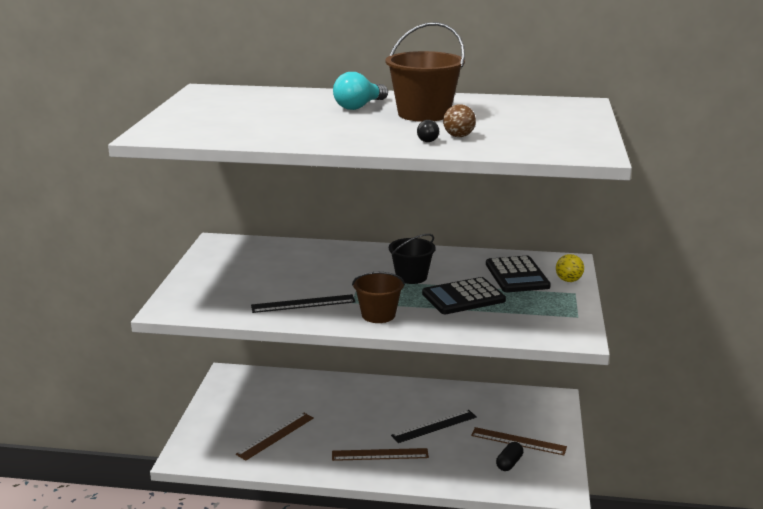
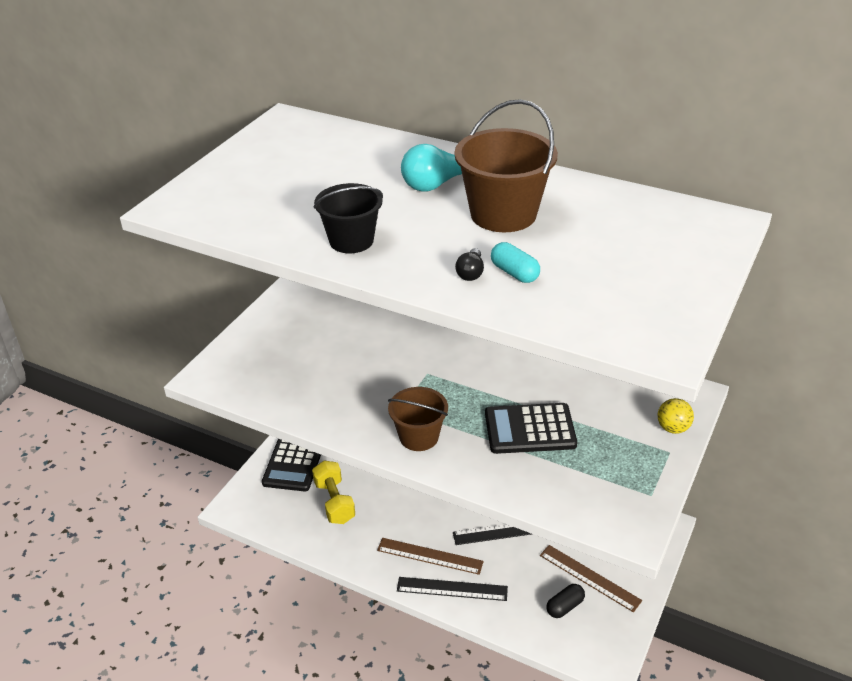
camera: 20 degrees right, 15 degrees up
(275, 436) = (334, 502): brown ruler -> yellow dumbbell
(303, 304) = (347, 399): black ruler -> black ruler (452, 589)
(411, 277) = (487, 381): black bucket -> black bucket (351, 241)
(458, 136) = (514, 273): brown ball -> turquoise capsule
(517, 275) = (613, 405): black calculator -> black calculator (294, 464)

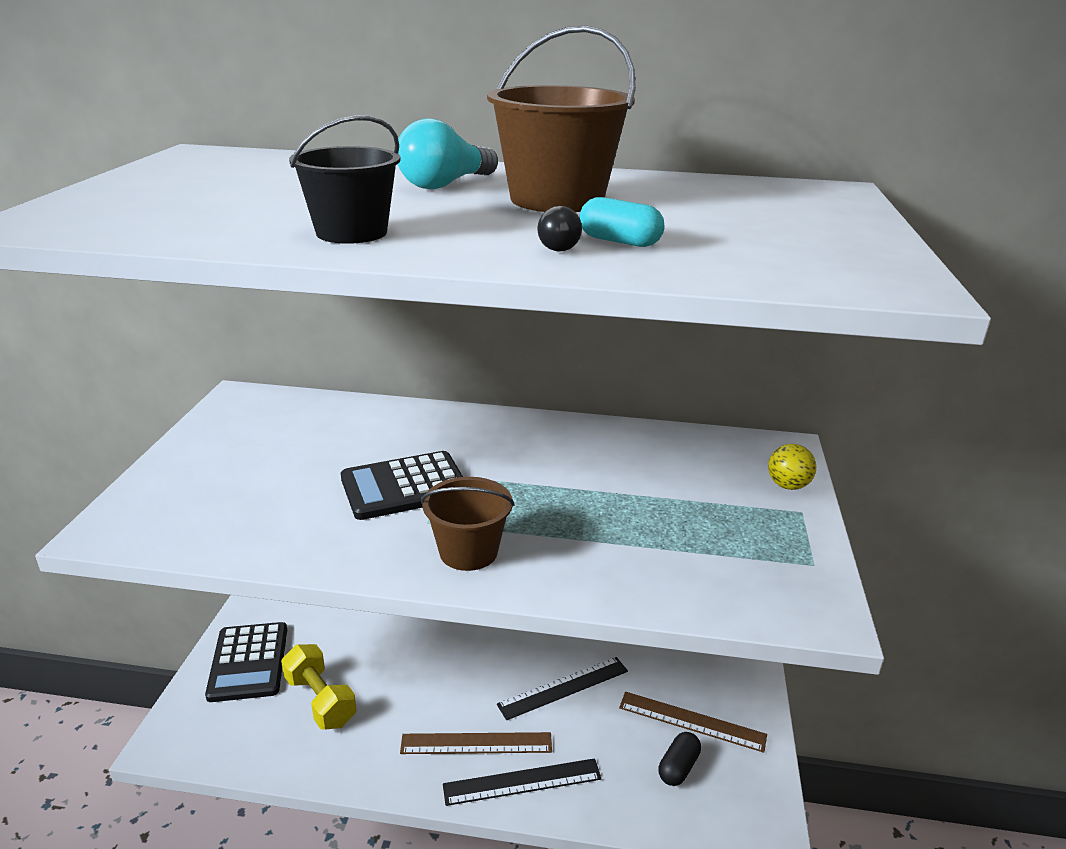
camera: 20 degrees left, 10 degrees down
(530, 429) = (616, 516): black calculator -> black calculator (404, 487)

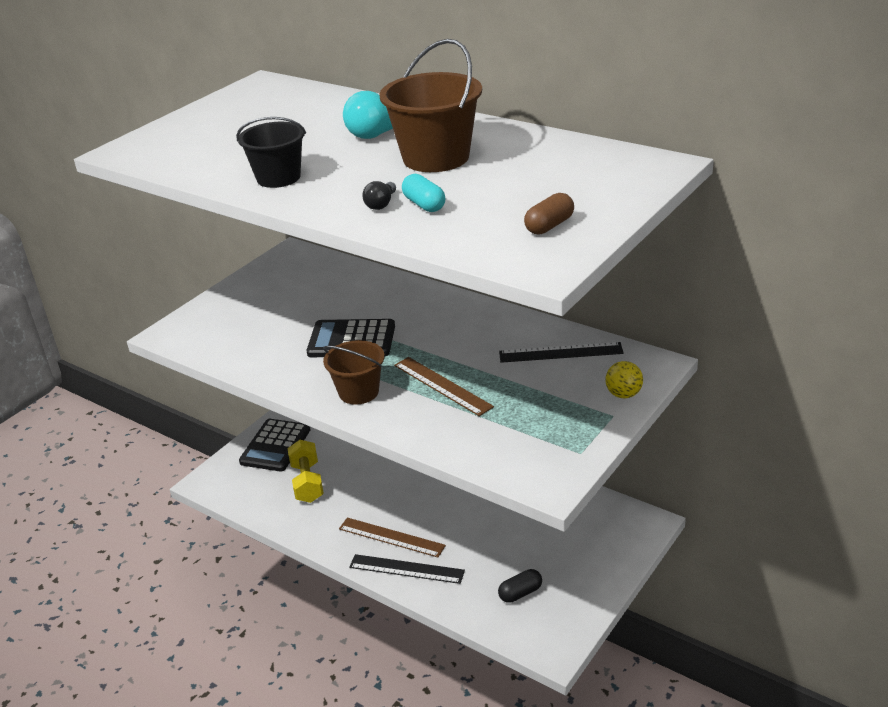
camera: 30 degrees right, 5 degrees up
(563, 687) = (475, 519): black ruler -> black ruler (560, 352)
(692, 721) = (554, 567): brown ruler -> brown ruler (442, 386)
(821, 246) = (549, 226): none -> brown capsule

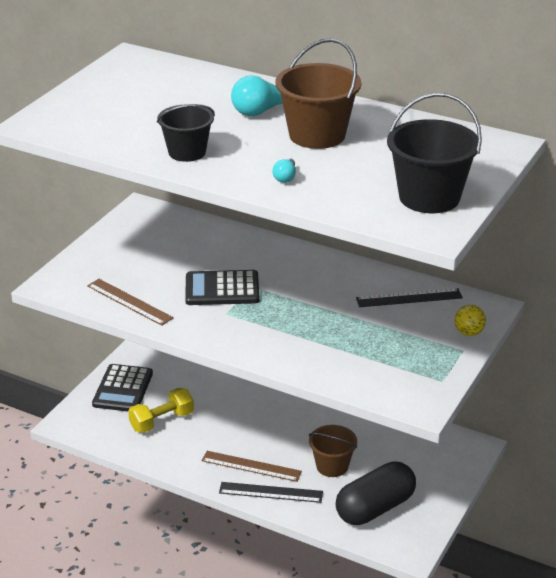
camera: 10 degrees left, 0 degrees up
(307, 482) = (161, 421): yellow dumbbell -> yellow dumbbell turned 75 degrees clockwise
(358, 392) = (241, 334): brown bucket -> brown bucket (332, 466)
(381, 204) = (285, 177): black light bulb -> turquoise light bulb
(424, 204) = (321, 178): turquoise capsule -> none
(442, 386) = (313, 328): brown ruler -> brown ruler (129, 302)
(520, 593) = (375, 508): black capsule -> black capsule, size x2.19
(549, 226) = (429, 197): brown capsule -> black bucket

